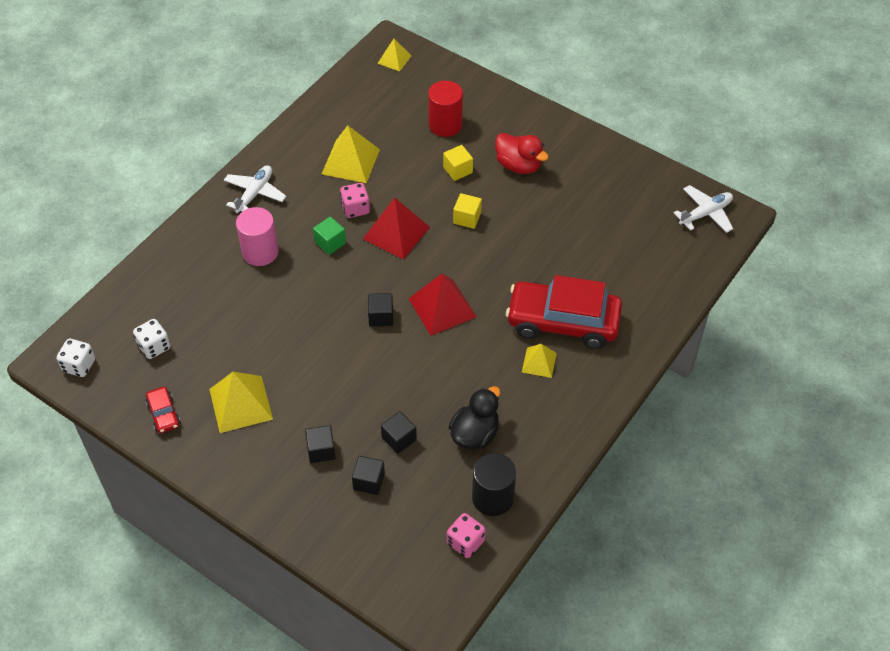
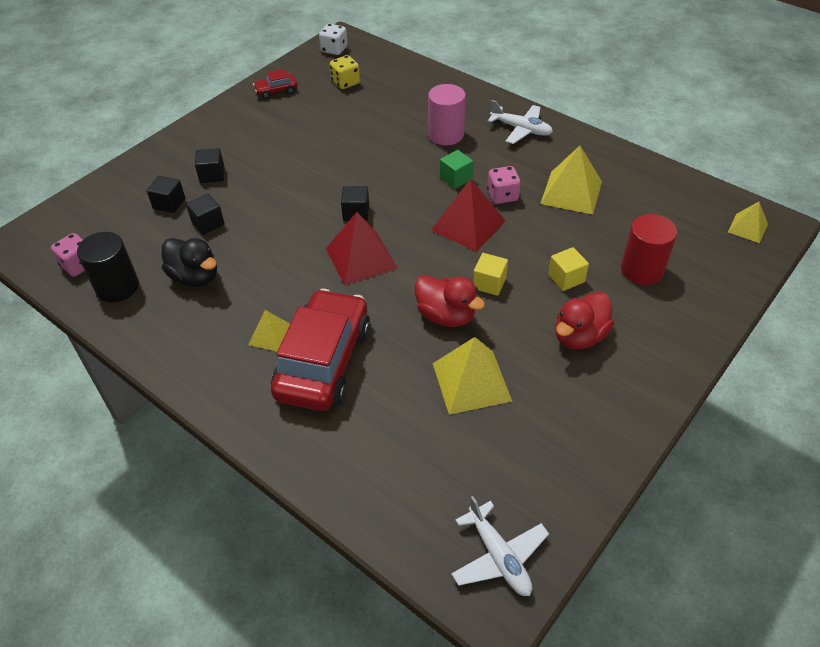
camera: 95 degrees right, 5 degrees down
(154, 347) = (345, 83): white dice -> yellow dice
(240, 404) = (275, 129): yellow pyramid -> yellow pyramid (471, 381)
(505, 245) = (446, 316): none -> red duck

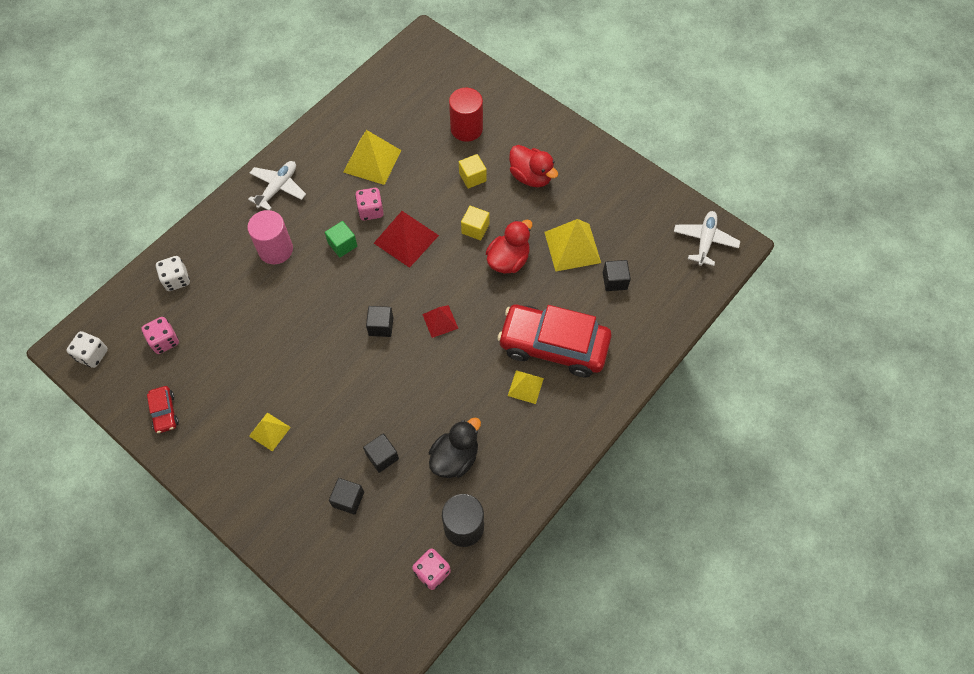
camera: 90 degrees left, 15 degrees up
(212, 175) = (307, 463): black cube -> black cube (614, 281)
(345, 83) = (164, 341): yellow dice -> pink dice
(361, 258) = (440, 321): red pyramid -> red pyramid, size x0.58
(408, 82) = (176, 280): none -> white dice
(498, 556) = (705, 241): white plane -> white plane turned 45 degrees counterclockwise
(747, 228) = (426, 56): yellow pyramid -> yellow pyramid (269, 431)

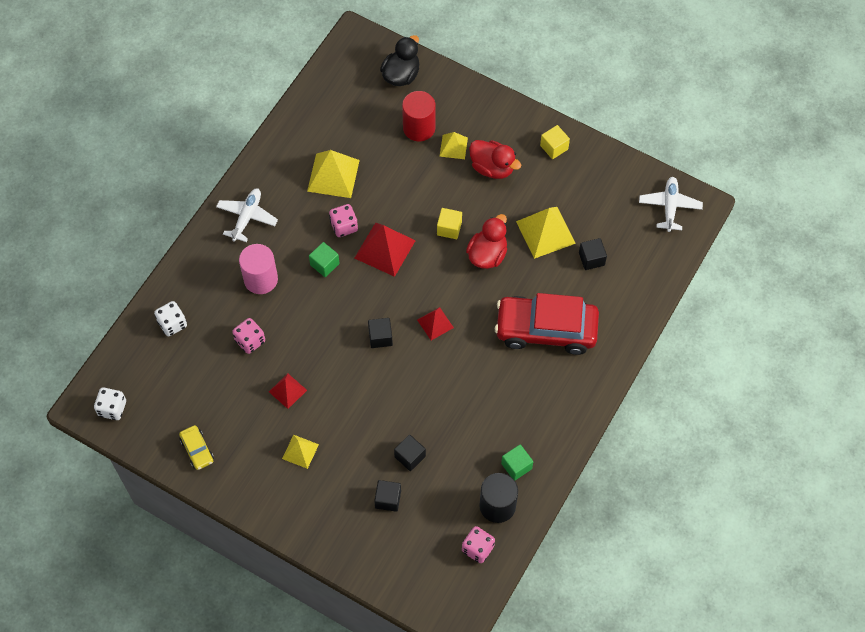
camera: 10 degrees left, 0 degrees up
(164, 341) = (177, 384): pink dice -> pink dice (250, 341)
(164, 412) = (197, 450): red car -> yellow car
(273, 365) = (287, 391): none -> red pyramid
(455, 458) = (476, 446): black duck -> black duck (401, 75)
(472, 177) = (435, 177): yellow cube -> yellow cube (554, 147)
(493, 486) = (516, 466): none -> green cube
(525, 387) = (527, 372): yellow pyramid -> yellow pyramid (453, 147)

